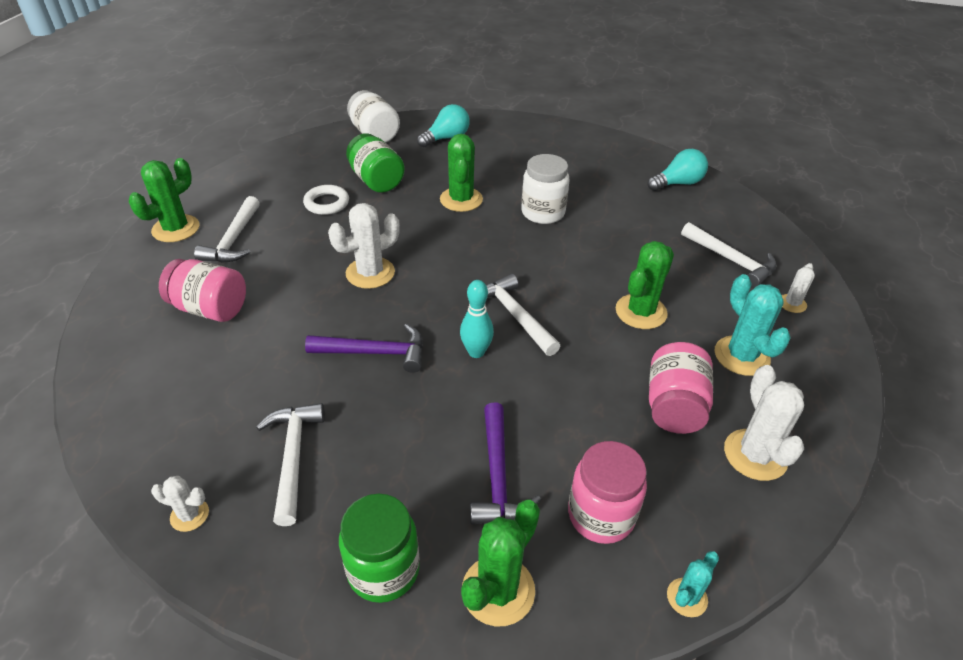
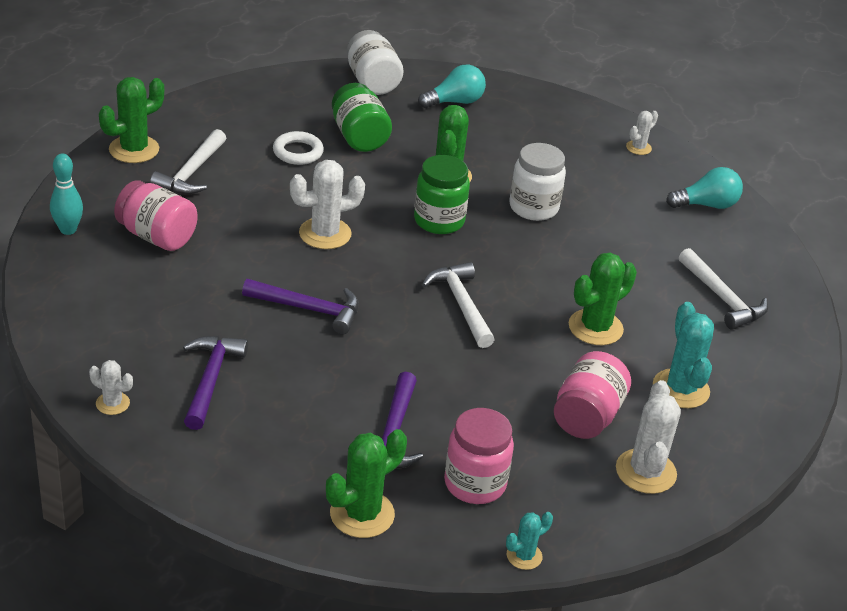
camera: 10 degrees right, 5 degrees down
(293, 456) = (210, 379): white hammer -> purple hammer
(383, 570) = (269, 478): green jar -> green jar (439, 221)
(476, 352) = (409, 329): turquoise bowling pin -> turquoise bowling pin (68, 230)
(792, 303) = (765, 353): white cactus -> white cactus (638, 148)

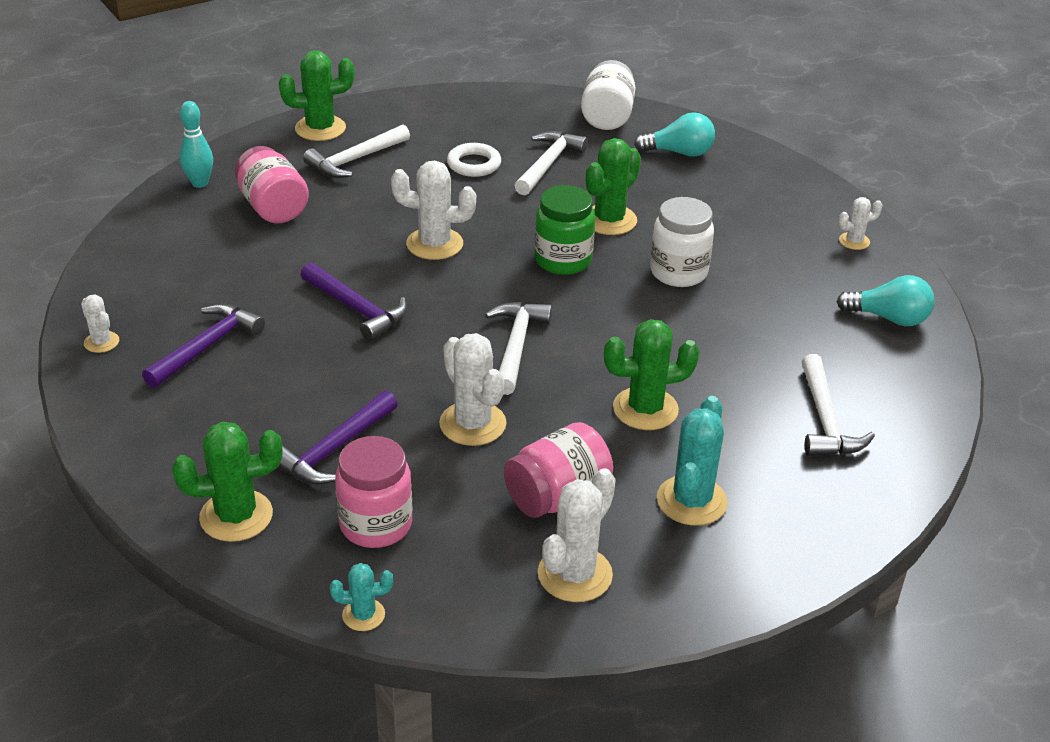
camera: 30 degrees right, 0 degrees up
(359, 137) = (548, 164): green jar -> white hammer
(480, 379) = (472, 424): none -> white cactus

